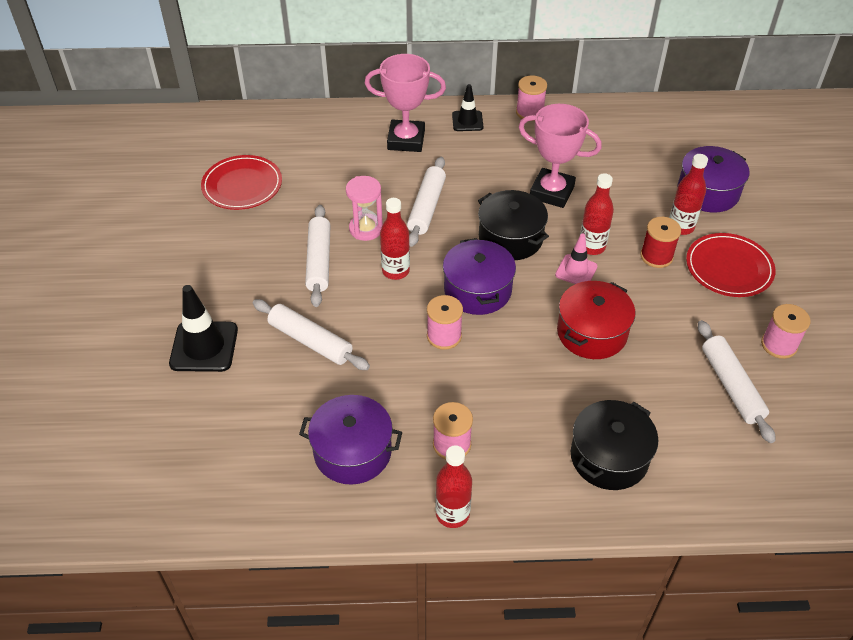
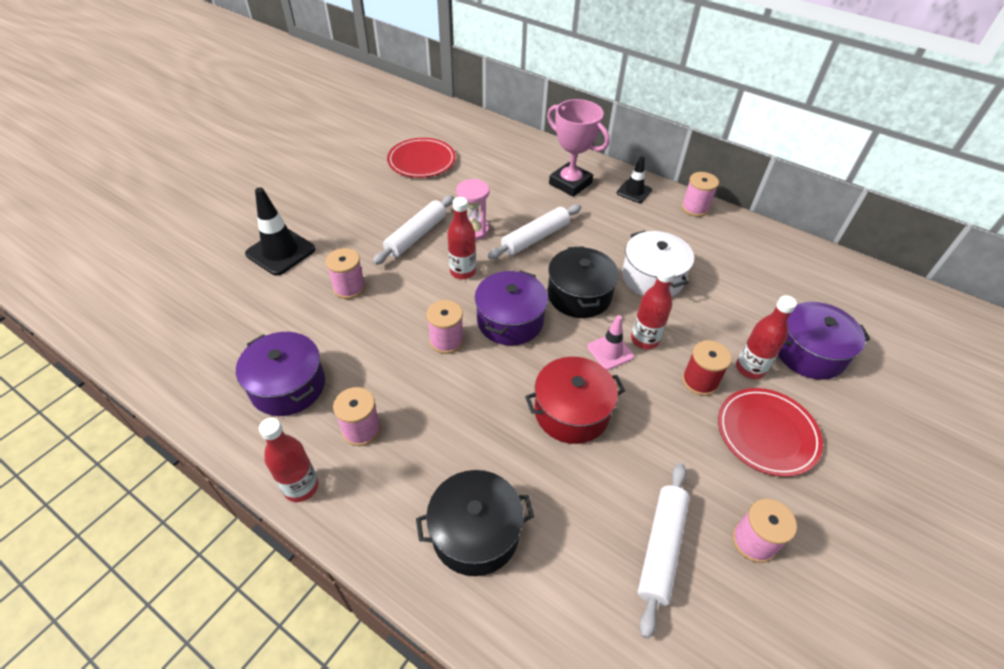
camera: 35 degrees right, 0 degrees up
(310, 341) = (349, 287): white rolling pin -> pink spool
(552, 192) = (652, 277): pink trophy -> white pot

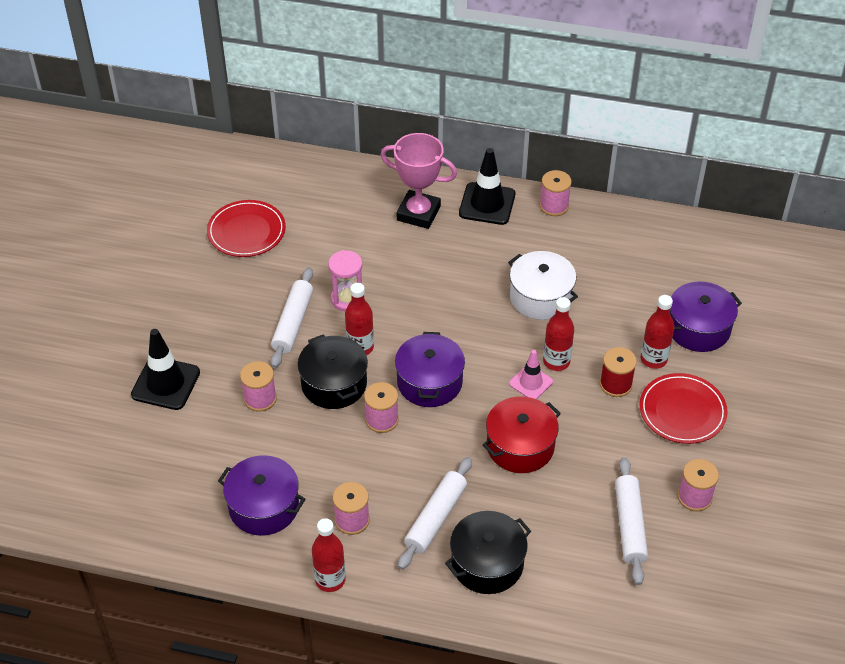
camera: 20 degrees left, 0 degrees up
(535, 238) = (412, 289): white rolling pin -> white rolling pin (435, 518)
(579, 295) = (481, 337): black pot -> black pot (334, 384)
(634, 191) = (487, 204): black traffic cone -> black traffic cone, size x1.63

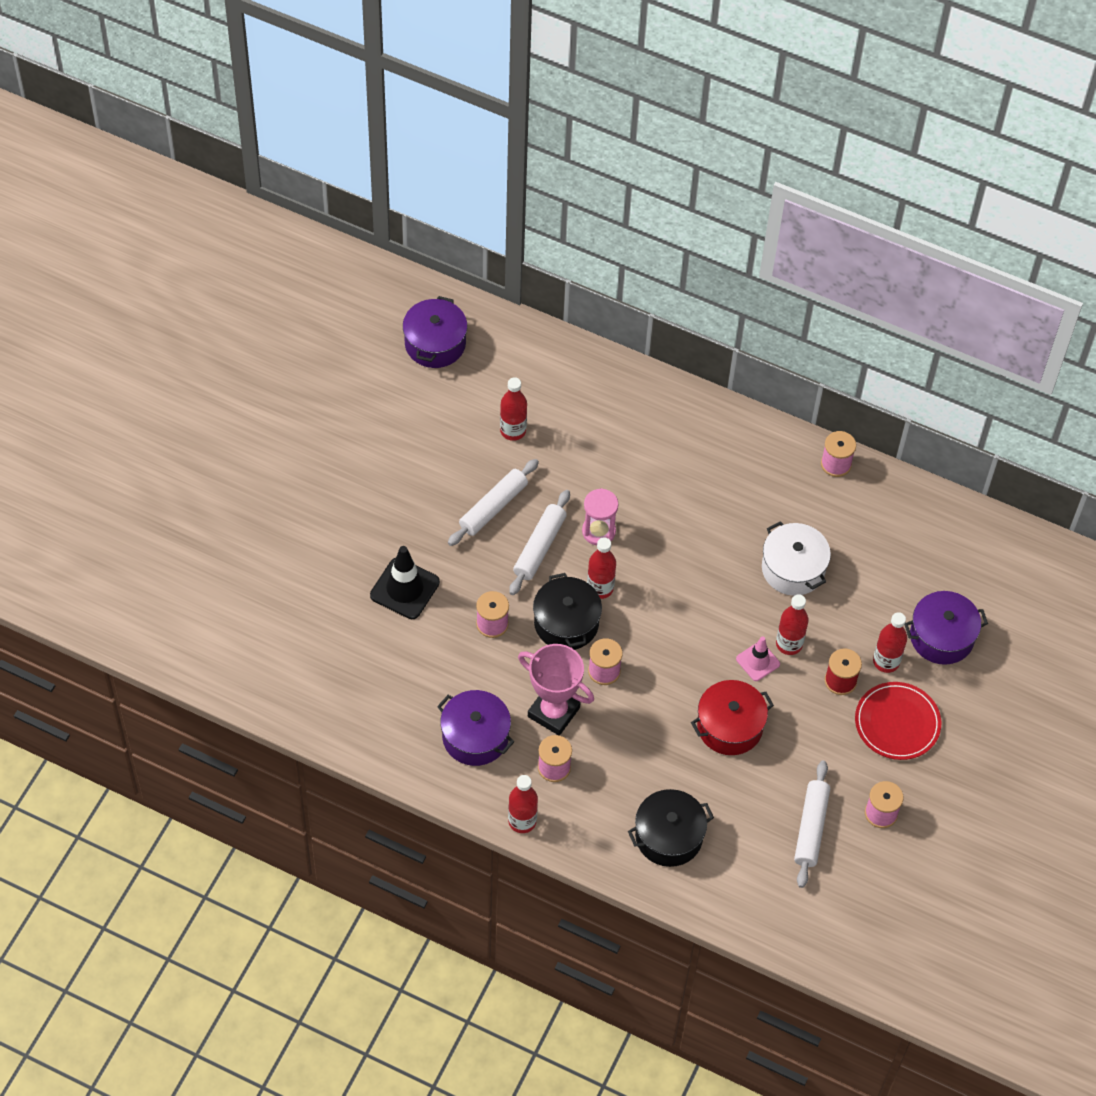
camera: 10 degrees right, 10 degrees up
(246, 231) = (513, 430): red plate -> red bottle
(418, 213) = (693, 444): pink trophy -> pink trophy (553, 712)
(429, 382) = (659, 640): purple pot -> purple pot (435, 343)
(435, 518) = (632, 782): white rolling pin -> white rolling pin (493, 507)
(487, 204) = (767, 447): black traffic cone -> none

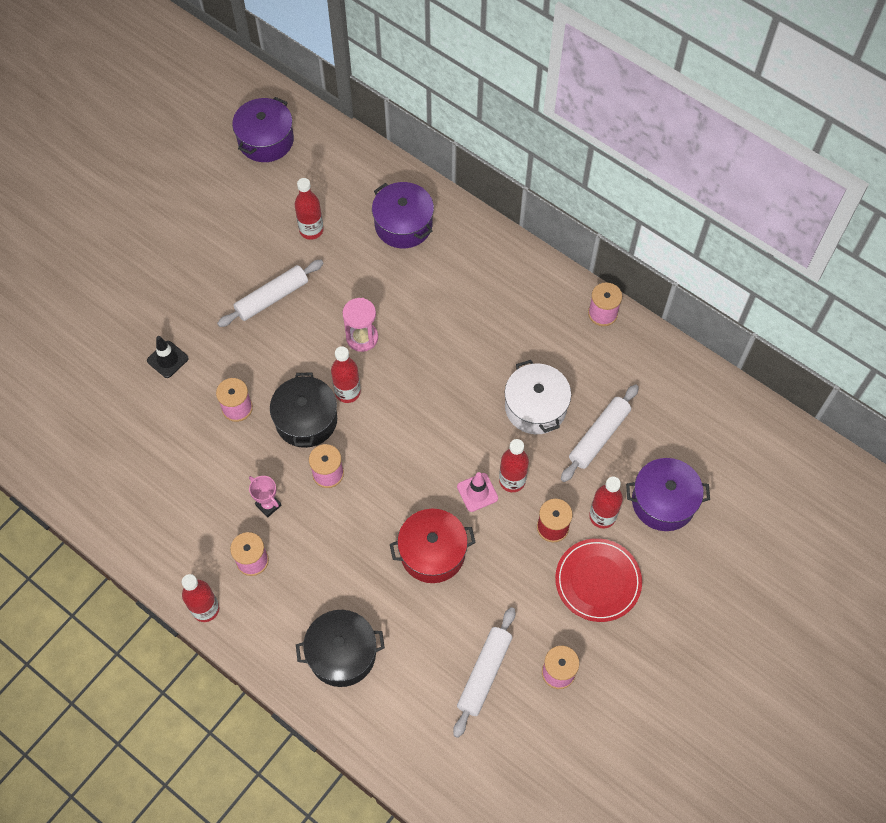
camera: 15 degrees right, 5 degrees up
(404, 588) = (167, 359): black traffic cone -> black traffic cone, size x0.61
(475, 736) = (187, 515): purple pot -> purple pot (403, 225)
(540, 547) = (303, 343): white rolling pin -> white rolling pin (599, 436)
(553, 712) = (268, 505): pink trophy -> pink trophy, size x0.50

